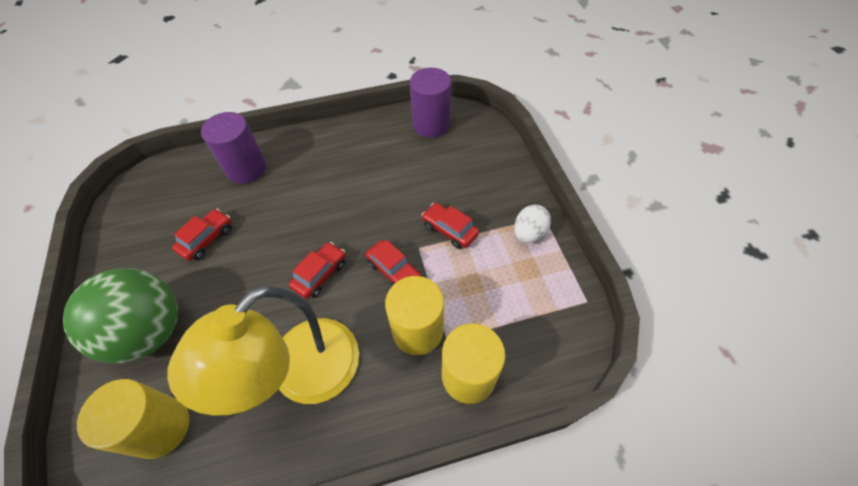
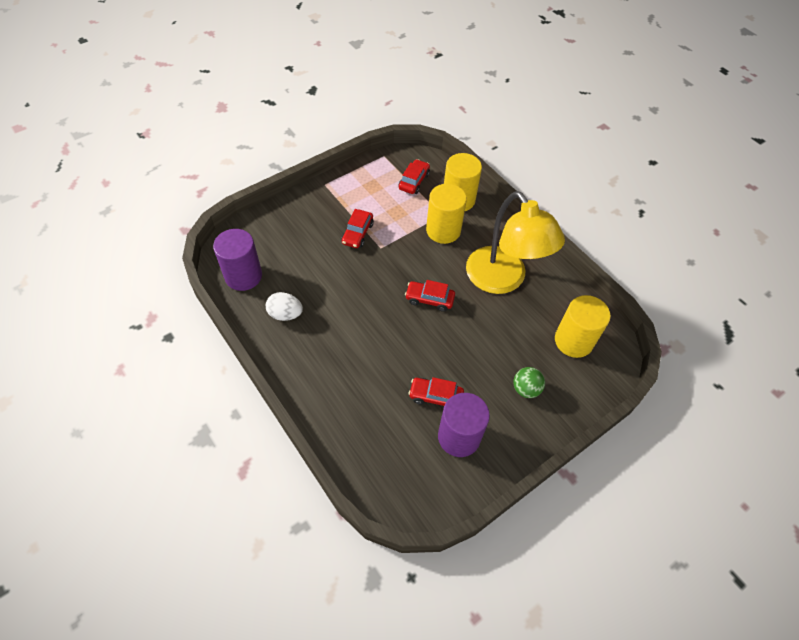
camera: 115 degrees left, 0 degrees up
(150, 331) = (525, 389): green ball -> green ball, size x0.44
(246, 168) = (348, 408): purple cylinder -> purple cylinder (459, 437)
(301, 376) = (502, 280): yellow lamp -> yellow lamp turned 45 degrees clockwise
(394, 270) = (406, 256): red car -> red car (414, 181)
(529, 233) = (342, 189): white egg -> white egg (285, 314)

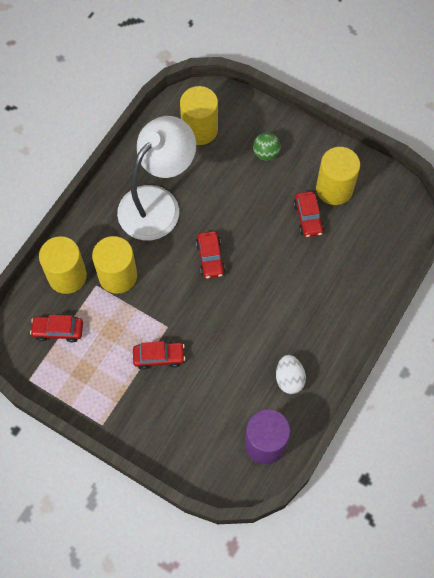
camera: 110 degrees left, 10 degrees up
(459, 437) = (334, 189): purple cylinder -> yellow cylinder
(502, 280) = (157, 203): yellow lamp -> white lamp

